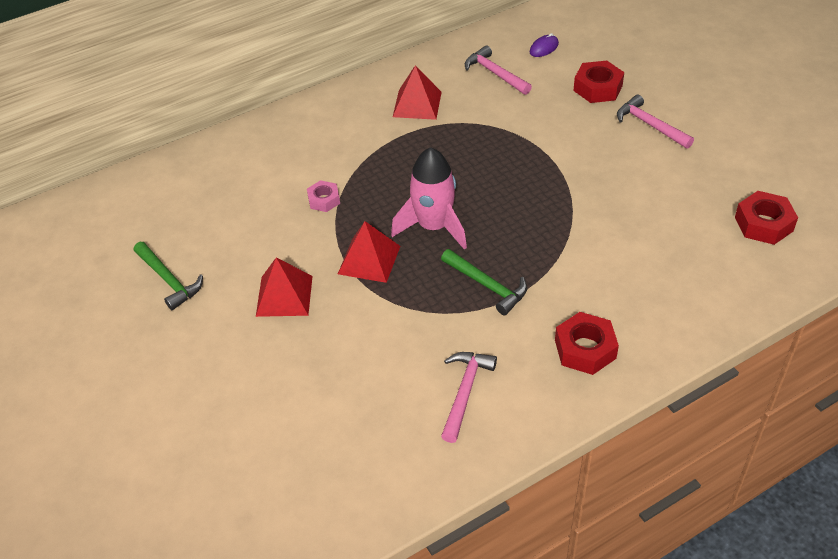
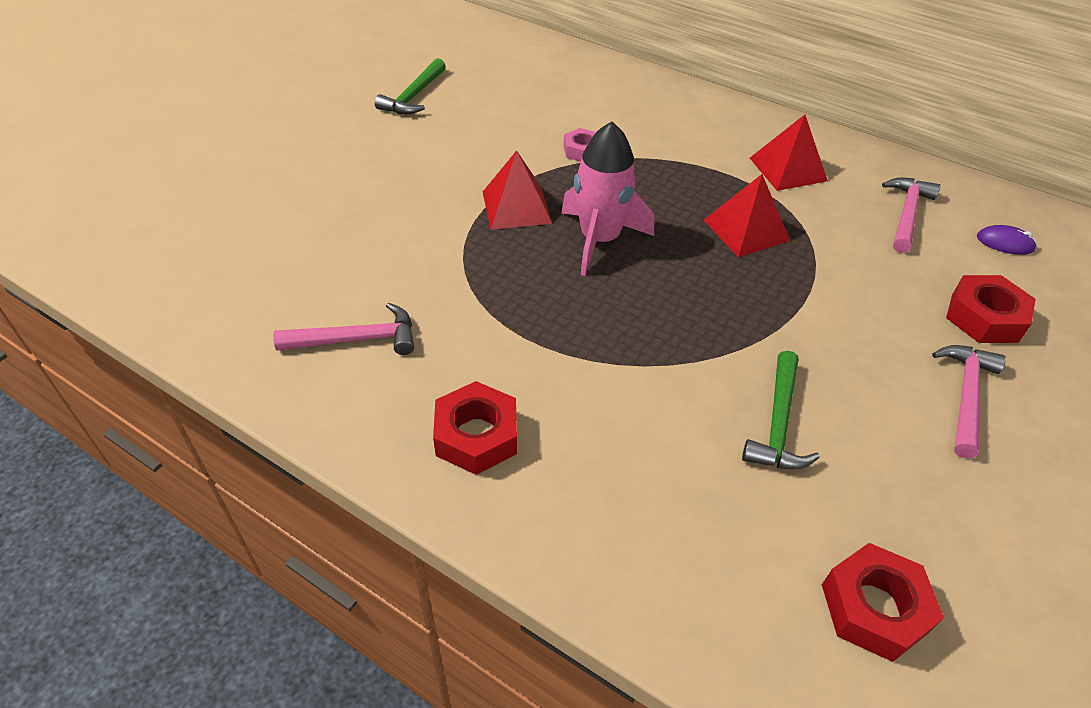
camera: 60 degrees right, 0 degrees up
(284, 296) = (432, 167): red pyramid -> red pyramid (746, 230)
(487, 285) = (533, 311): green hammer -> green hammer (778, 423)

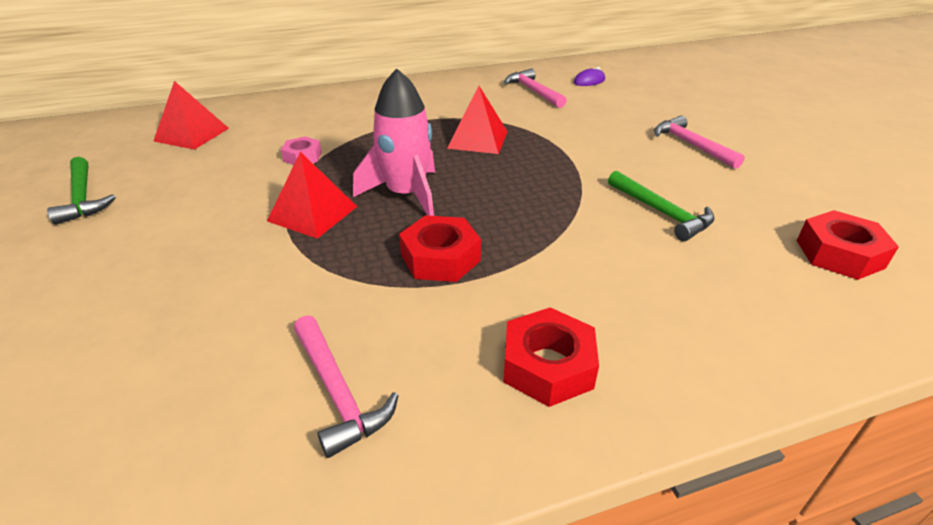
camera: 50 degrees left, 10 degrees down
(357, 339) = (338, 392): pink hammer -> pink hammer turned 120 degrees clockwise
(788, 169) = (445, 102): red pyramid -> red pyramid (192, 134)
(984, 317) = (637, 112): red nut -> red nut (440, 258)

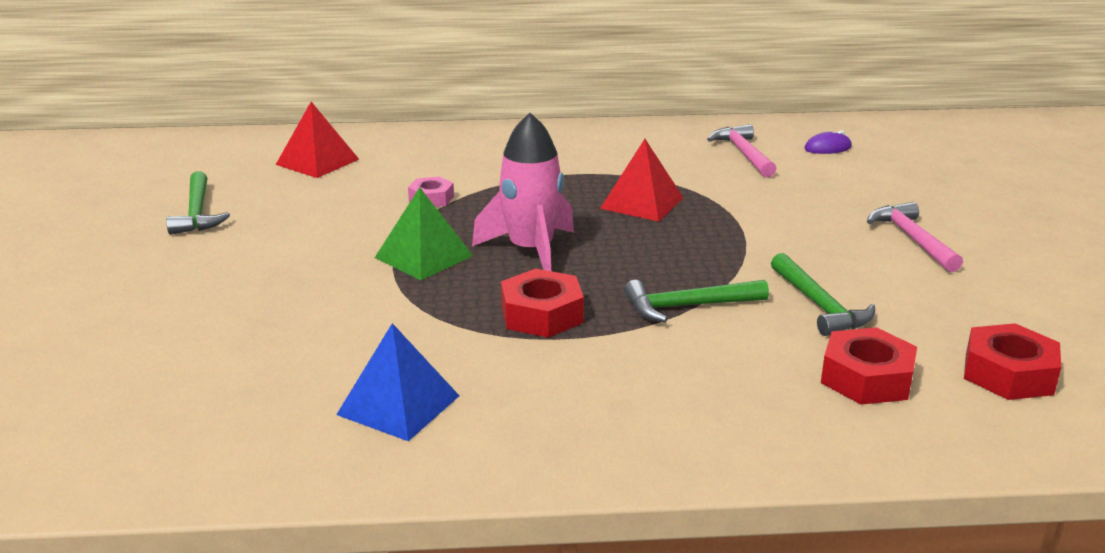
camera: 15 degrees right, 10 degrees down
(313, 213) = (424, 256): red pyramid -> green pyramid
(338, 392) = (399, 405): pink hammer -> blue pyramid
(548, 366) = (606, 417): red nut -> red nut (866, 378)
(560, 229) = (688, 306): none -> green hammer

